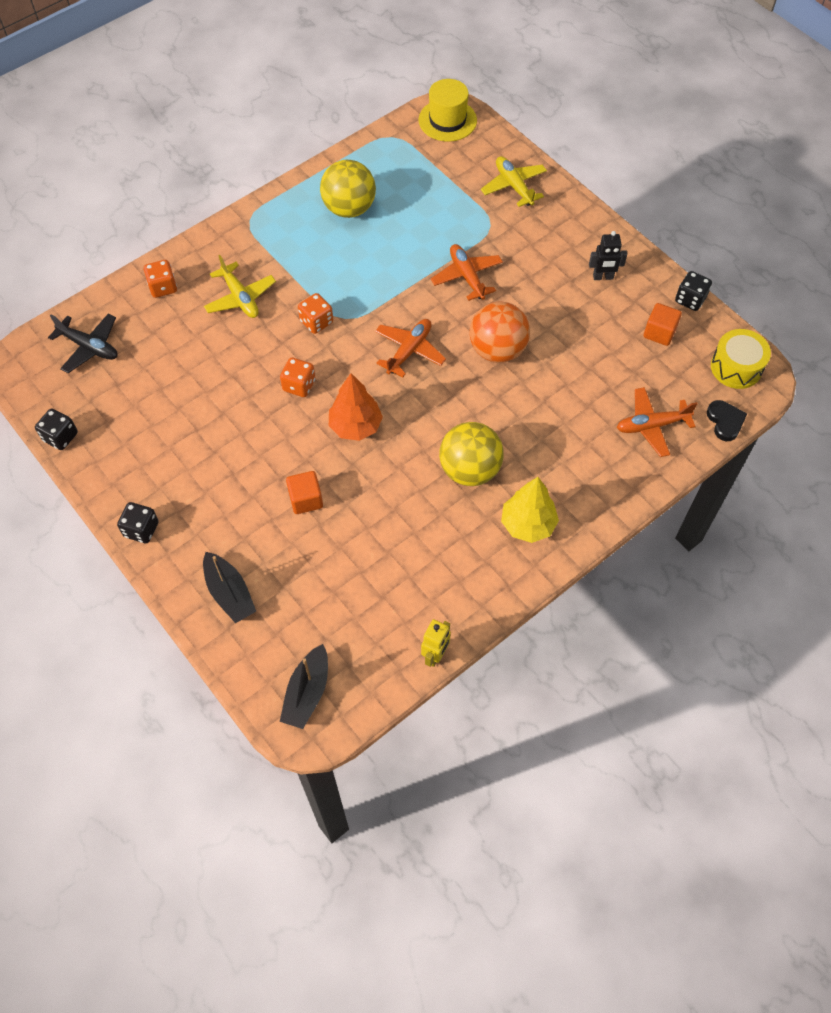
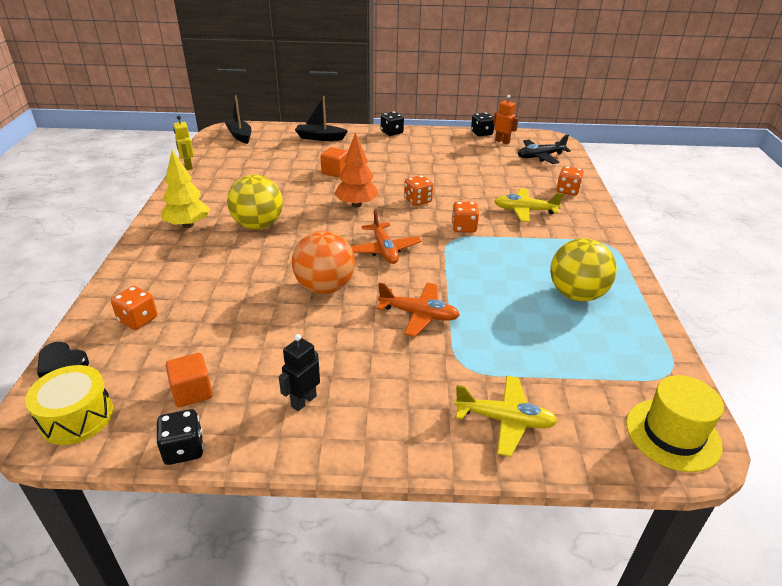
camera: 130 degrees right, 25 degrees down
(71, 403) = (502, 141): none -> orange robot
(651, 425) = (138, 319): orange plane -> orange dice

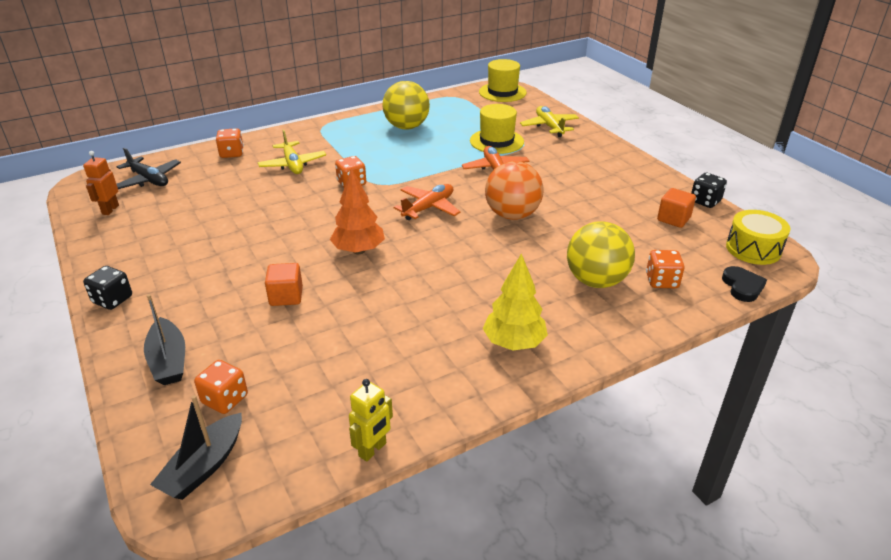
camera: 120 degrees left, 0 degrees up
(258, 225) = (462, 293): yellow ball -> yellow ball (596, 281)
(303, 401) = (621, 181): black robot -> none
(417, 200) = (318, 219): orange dice -> orange dice (225, 399)
(481, 133) = (84, 229): black dice -> none
(490, 347) = (496, 141): none -> yellow hat

